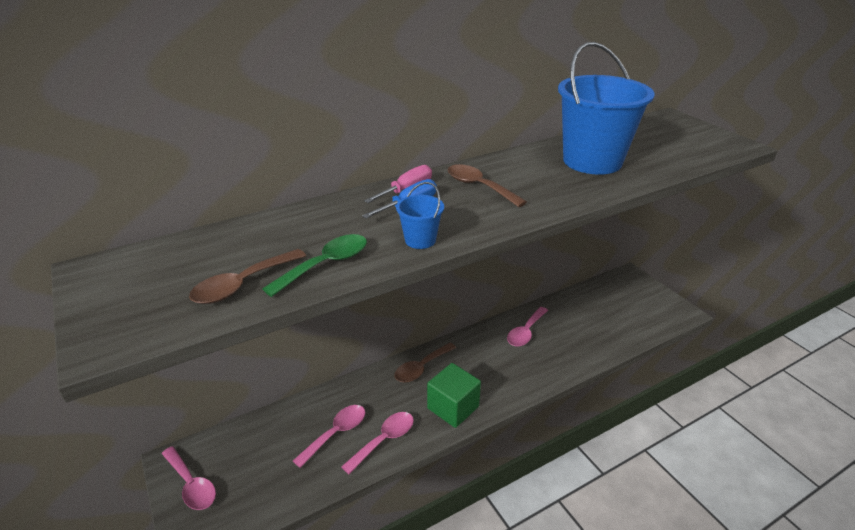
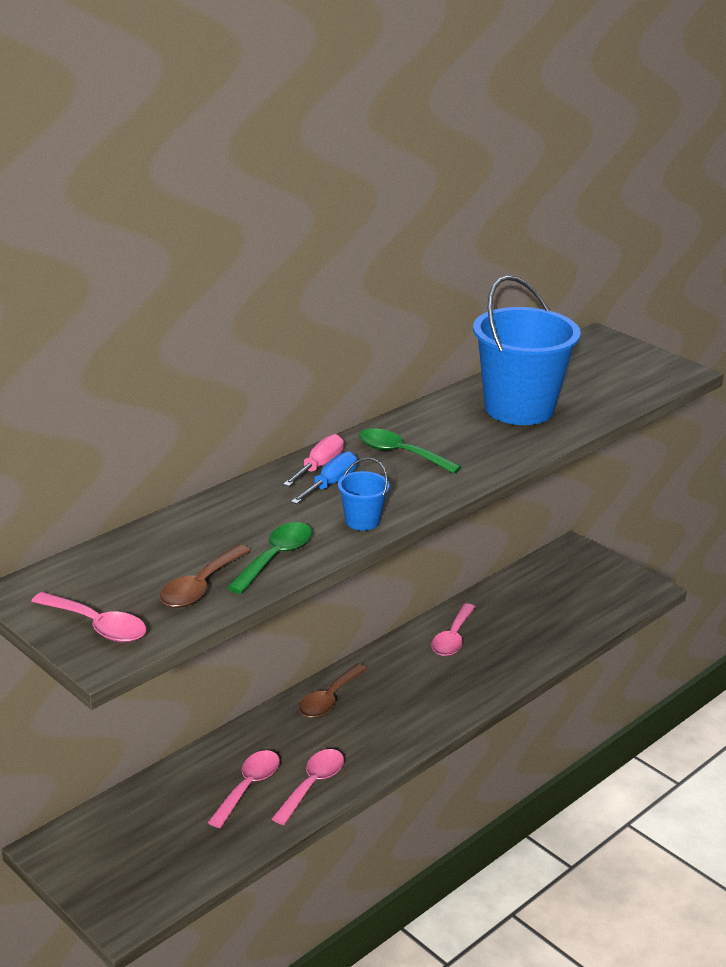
camera: 15 degrees left, 5 degrees down
(191, 484) = (89, 867): pink spoon -> pink spoon (97, 626)
(453, 407) = (386, 737): green cube -> none
(479, 186) = (401, 453): brown spoon -> green spoon

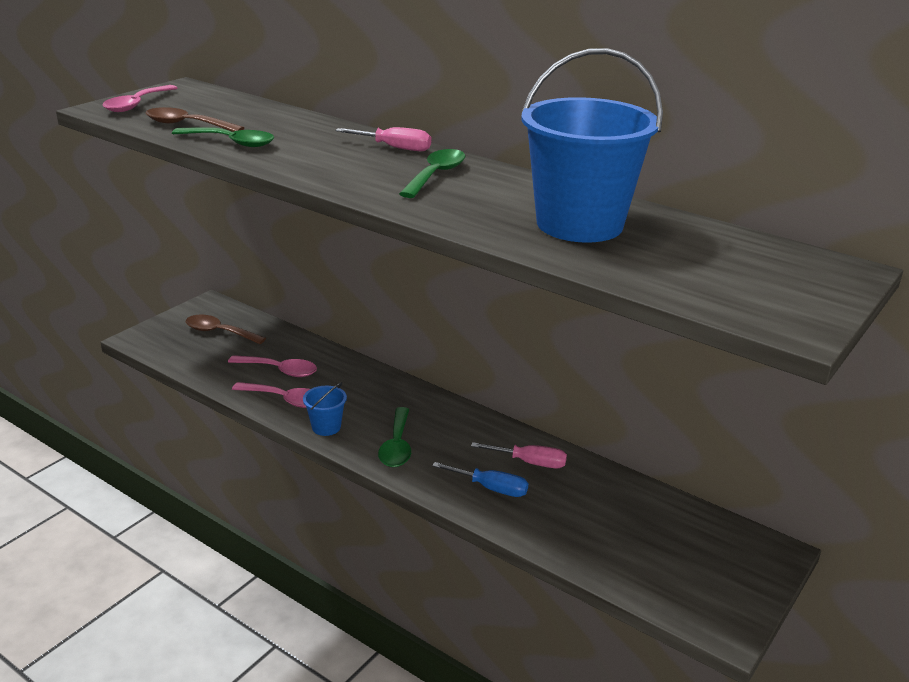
camera: 80 degrees right, 0 degrees up
(329, 699) = (404, 397): brown spoon -> brown spoon (219, 332)
(331, 484) = (363, 153): blue screwdriver -> blue screwdriver (491, 488)
(362, 521) = (297, 166): blue bucket -> blue bucket (326, 427)
(413, 712) = (397, 446): none -> green spoon
(452, 638) = (530, 462): pink spoon -> pink screwdriver

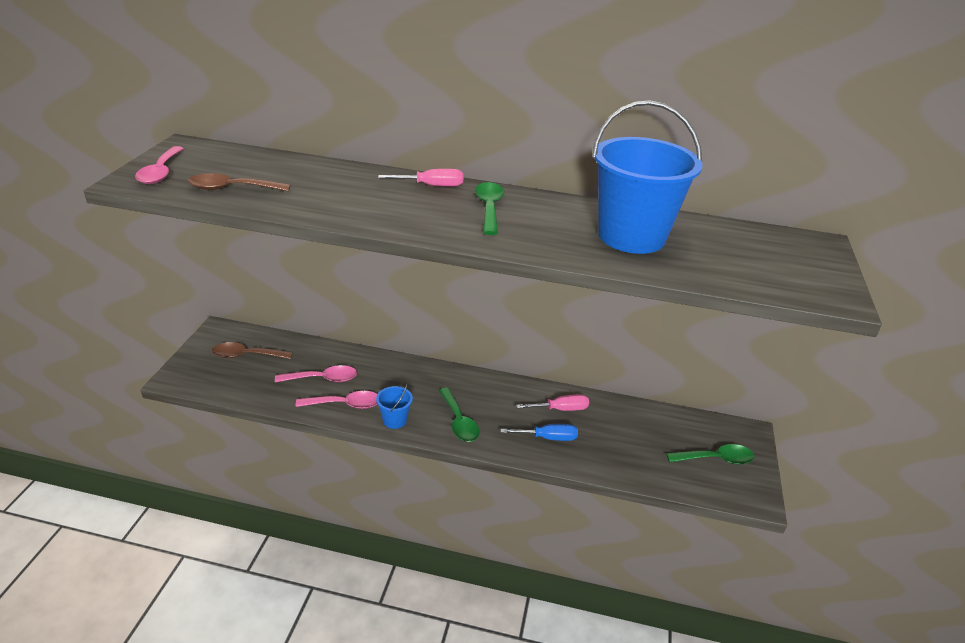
camera: 25 degrees left, 5 degrees up
(231, 142) = (291, 202): green spoon -> green spoon (715, 459)

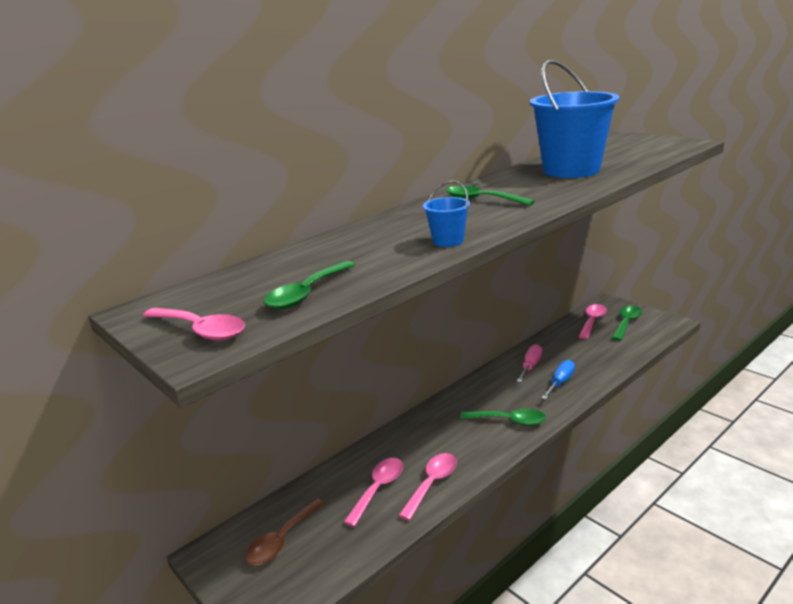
camera: 50 degrees left, 10 degrees down
(232, 188) = (307, 293): brown spoon -> green spoon
(394, 420) = (480, 458): blue bucket -> blue bucket (448, 241)
(432, 186) = (415, 212): pink screwdriver -> none
(692, 430) = (592, 321): none -> pink spoon

